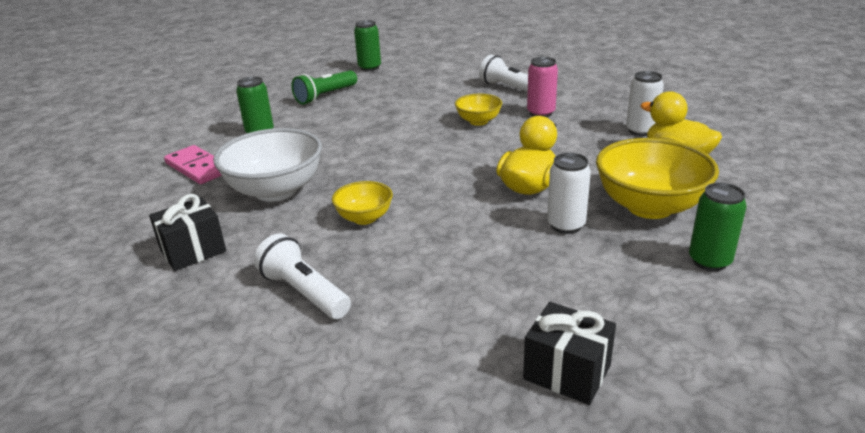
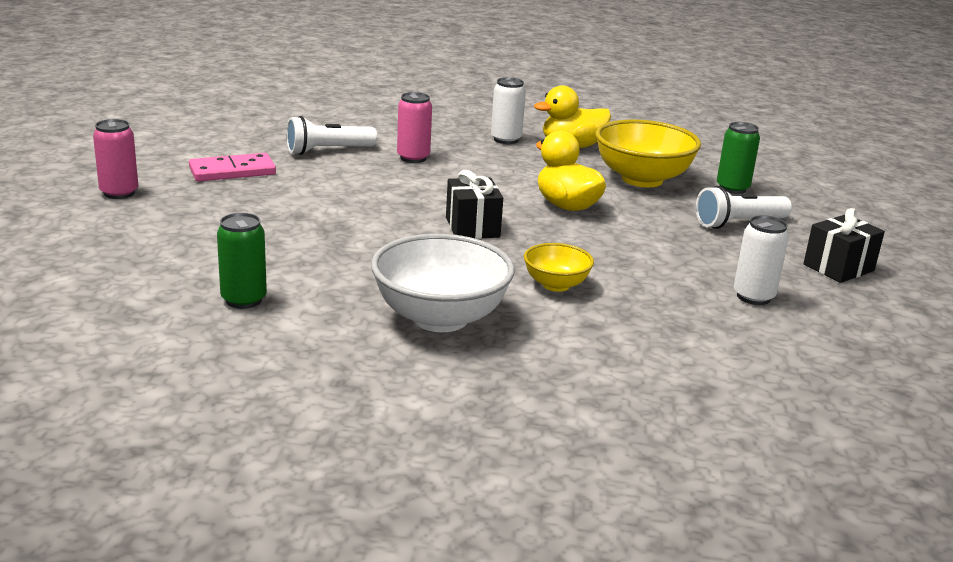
camera: 70 degrees left, 5 degrees down
(193, 251) = (544, 388): black gift -> black gift (472, 227)
(198, 168) = (305, 358): pink domino -> pink domino (232, 171)
(304, 292) = (676, 340): white flashlight -> white flashlight (738, 223)
(325, 96) = (178, 238): green flashlight -> none
(369, 68) = (119, 193): green can -> pink can
(478, 121) = (393, 185): yellow bowl -> none
(566, 225) = (646, 212): white can -> white can (753, 297)

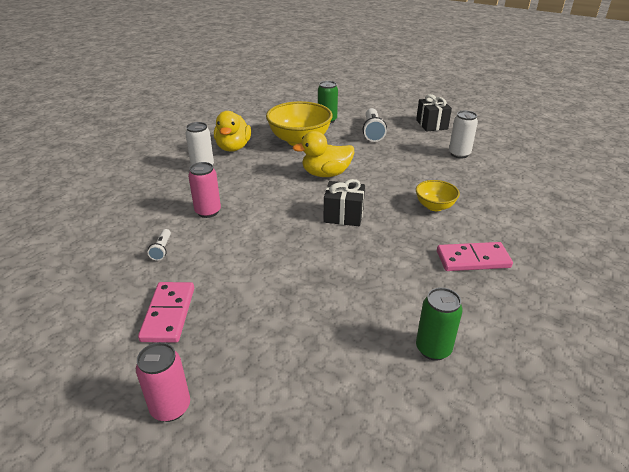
camera: 65 degrees left, 10 degrees up
(327, 151) = (162, 249): white flashlight -> white flashlight, size x0.53
(440, 318) = (473, 259): white bowl -> pink domino

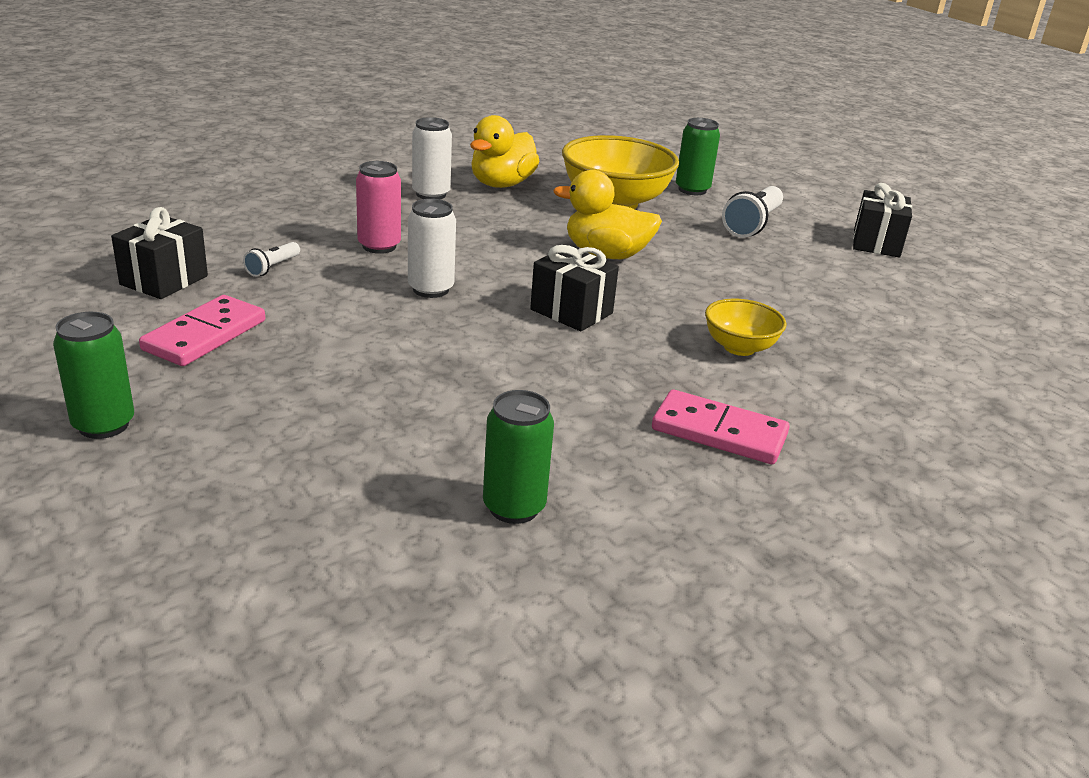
camera: 25 degrees right, 5 degrees down
(104, 285) = (164, 280): none -> black gift
(170, 407) = (104, 425): pink can -> green can
(459, 154) = (877, 295): white can -> white can (430, 289)

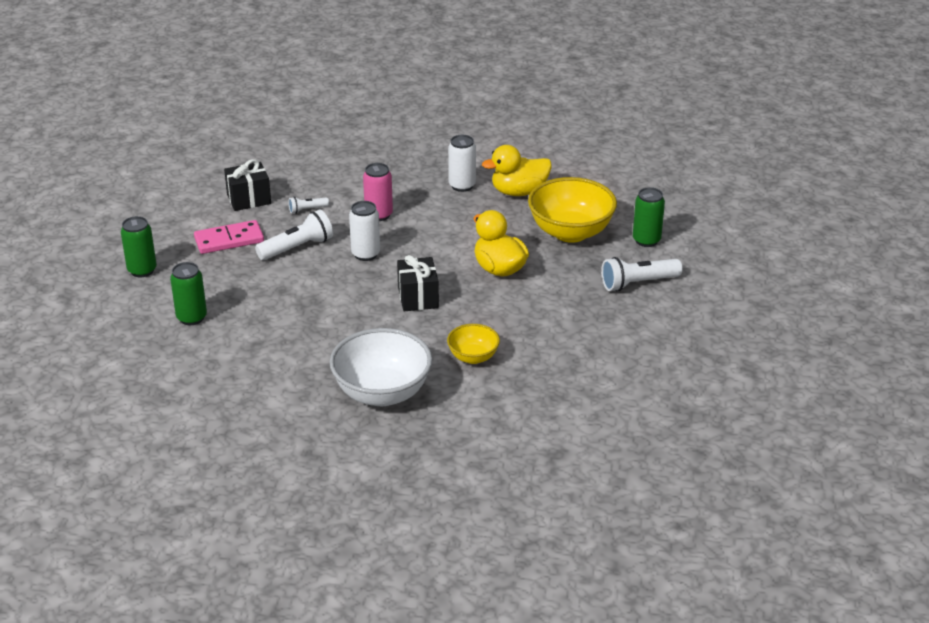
camera: 45 degrees right, 5 degrees up
(326, 311) = (297, 247): none -> white flashlight
(514, 507) = (242, 380): green can -> green can (191, 318)
(719, 432) = (382, 393): pink domino -> white bowl
(876, 243) = (703, 331): black gift -> none

